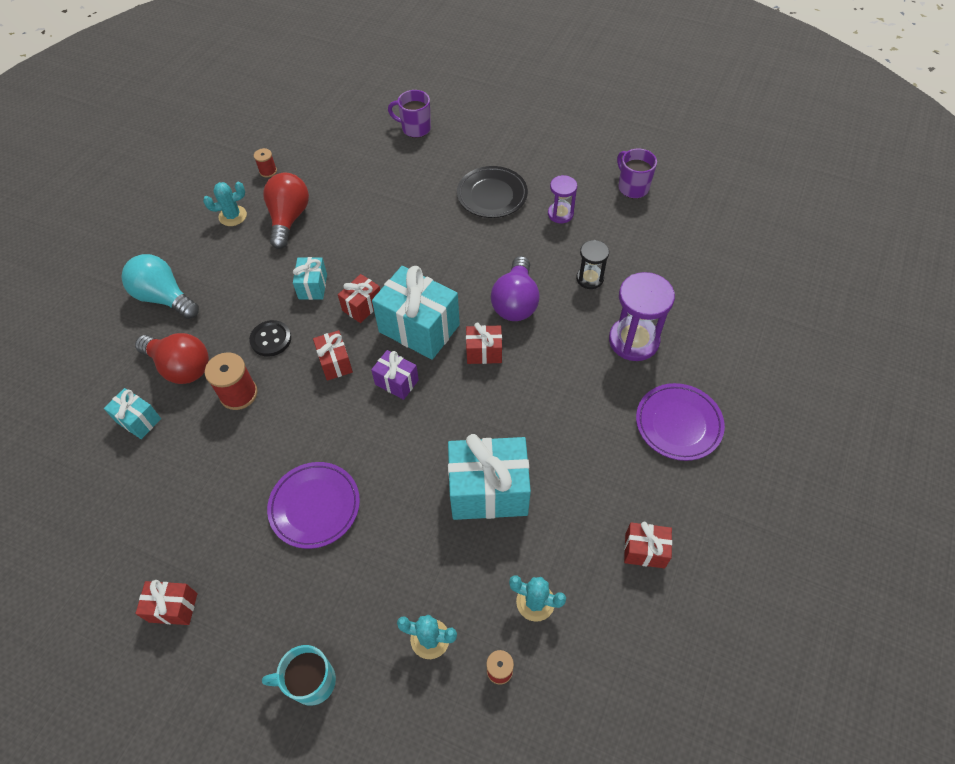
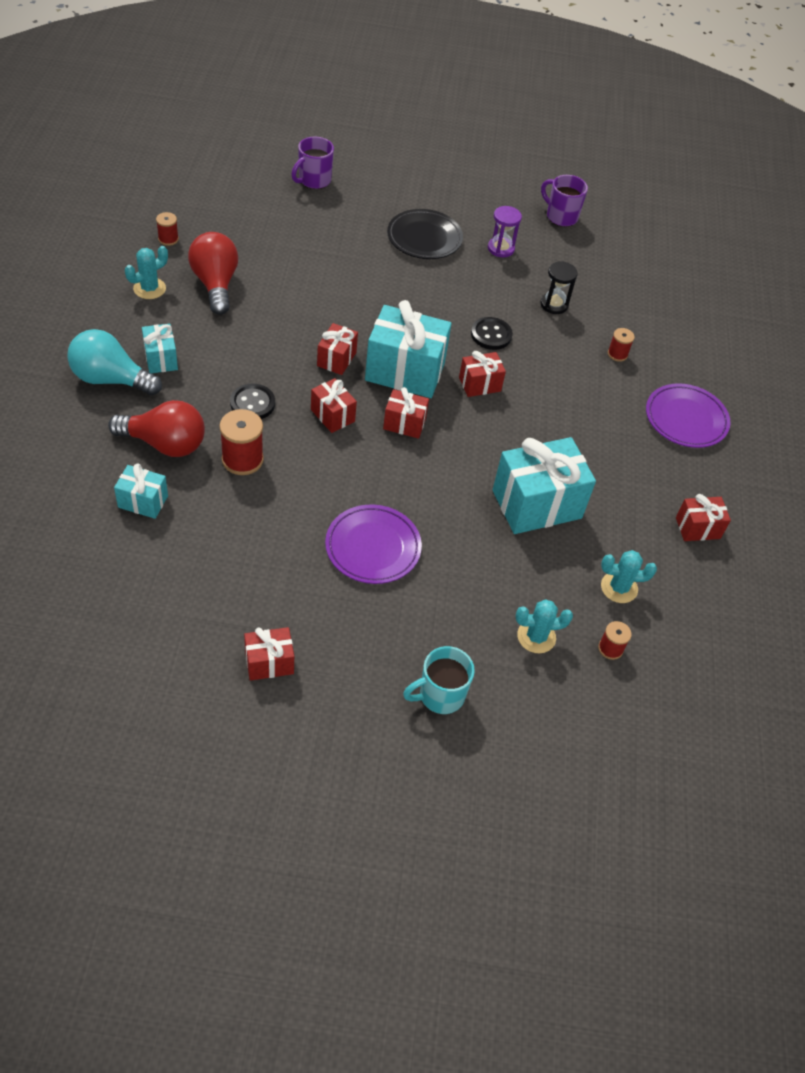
camera: 25 degrees left, 5 degrees down
(313, 286) = (274, 347): turquoise gift -> turquoise gift (161, 359)
(396, 382) = (404, 424): purple gift -> red gift
(415, 128) = (313, 180): purple mug -> purple mug turned 45 degrees counterclockwise
(515, 302) = (491, 335): purple light bulb -> black button
(633, 340) = (617, 354): purple hourglass -> red spool

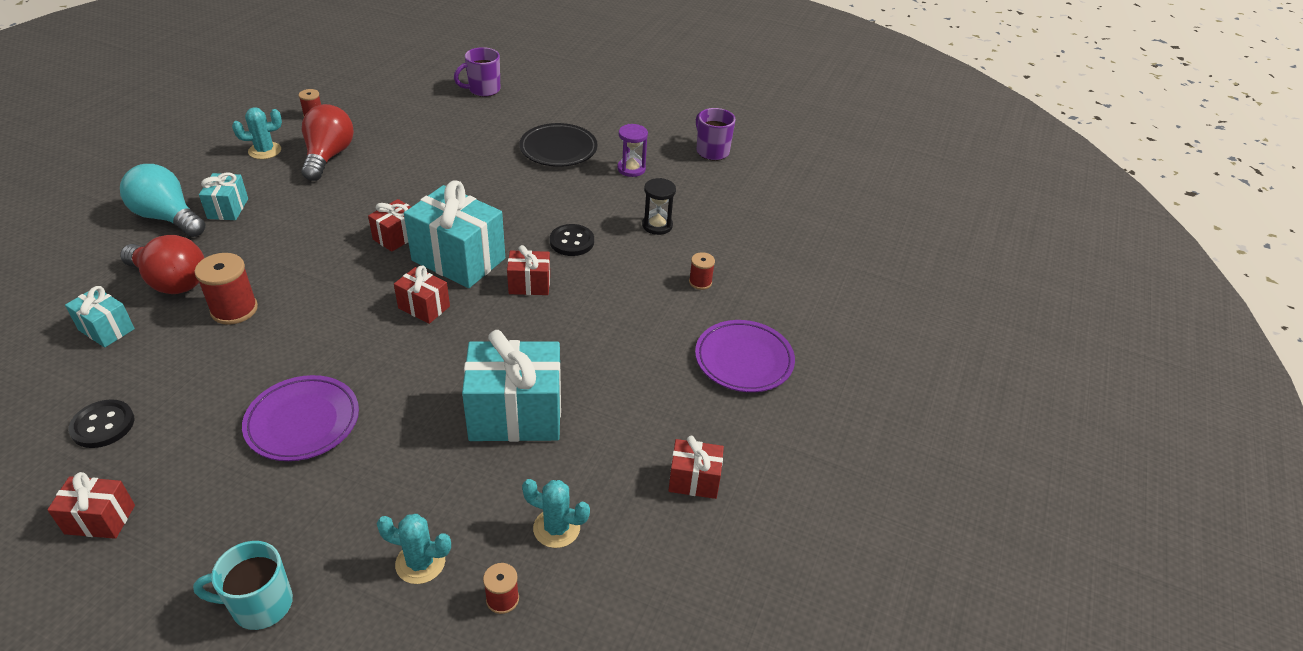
camera: 20 degrees right, 10 degrees down
(252, 403) = (284, 261): black button -> black button (103, 425)
(332, 415) = (355, 286): red gift -> none

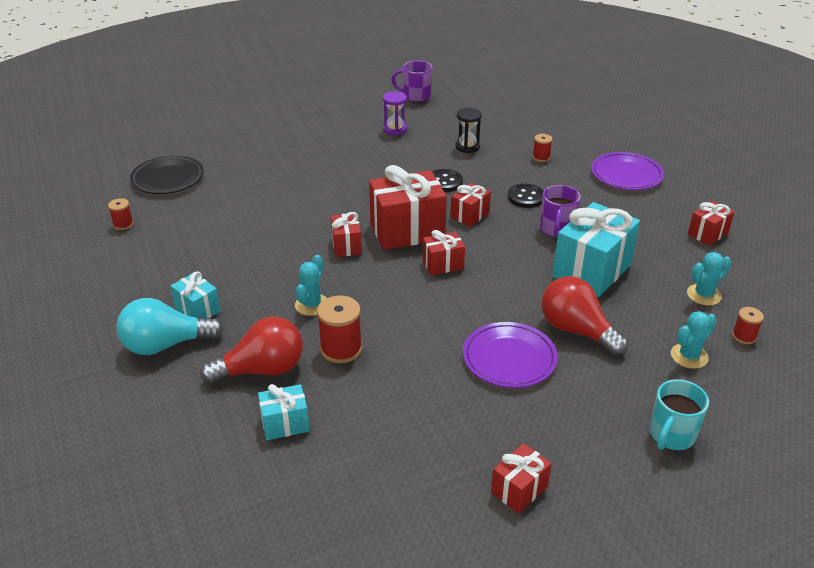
camera: 45 degrees left, 5 degrees down
(103, 425) = (410, 459): black button -> black button (526, 197)
(265, 151) = (139, 265): turquoise cactus -> turquoise cactus (312, 305)
(328, 156) = (195, 238): red light bulb -> red light bulb (576, 330)
(458, 259) = (407, 231): turquoise gift -> red gift
(483, 90) = (211, 141): purple mug -> purple mug (556, 230)
(558, 149) = (333, 144): black plate -> black plate (168, 179)

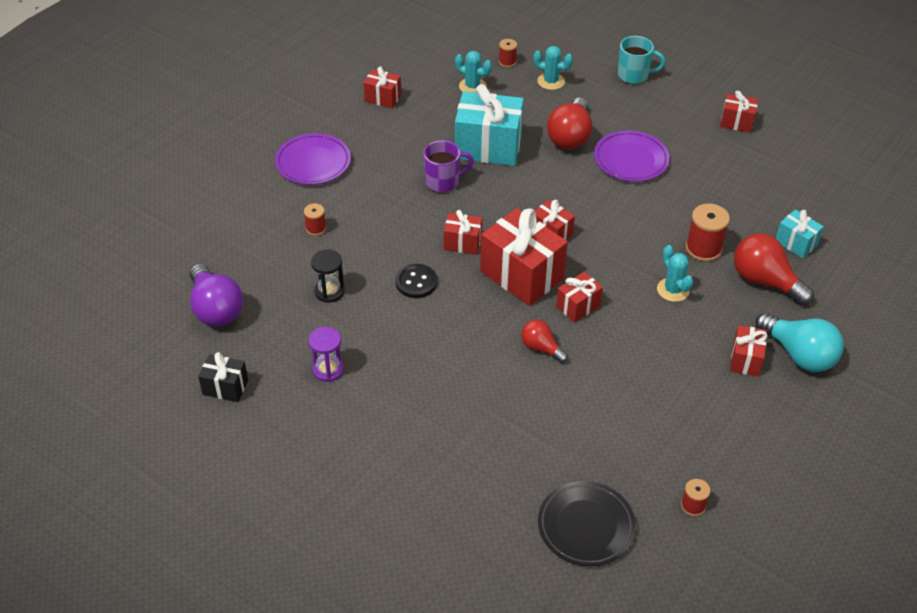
camera: 120 degrees left, 10 degrees up
(198, 310) = (745, 360): turquoise gift -> red gift
(312, 305) = (673, 290): turquoise cactus -> turquoise cactus turned 75 degrees clockwise
(324, 213) = (541, 348): none -> red light bulb
(416, 96) = (225, 387): purple mug -> black gift
(488, 106) = (215, 309): none -> purple light bulb
(526, 197) = (402, 216): black button -> none

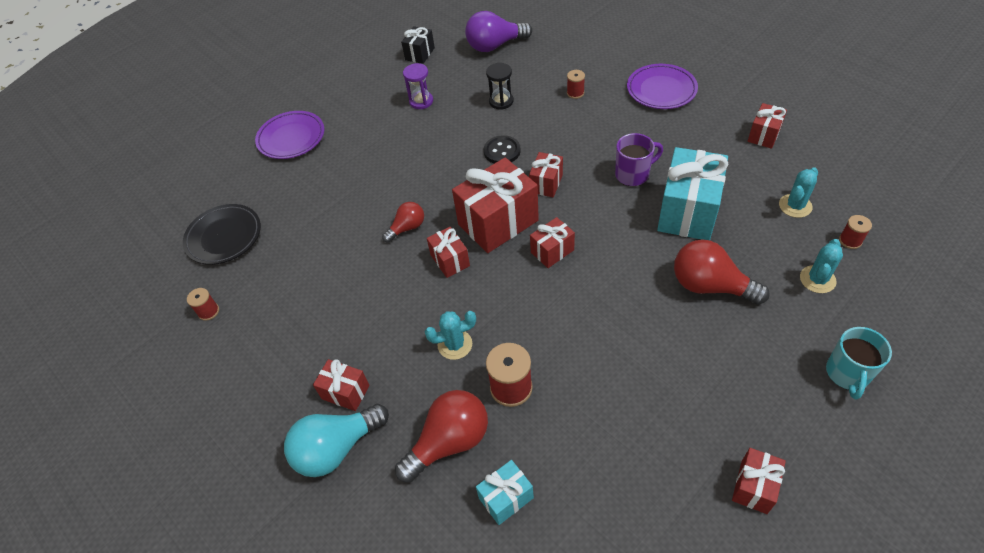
camera: 105 degrees right, 5 degrees up
(443, 182) = (633, 174): purple mug -> purple mug turned 105 degrees counterclockwise
(631, 160) = (669, 340): purple plate -> purple plate (291, 138)

